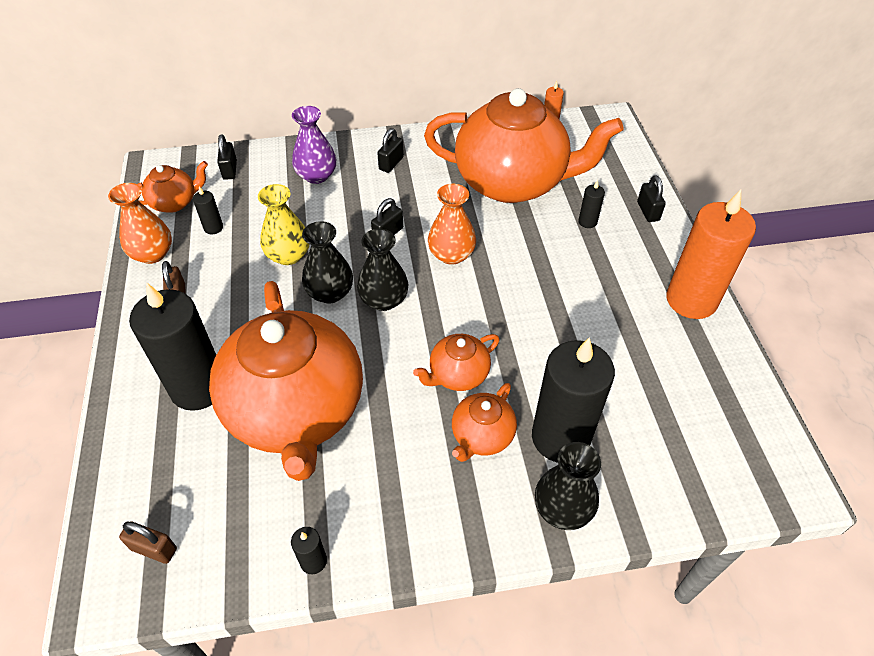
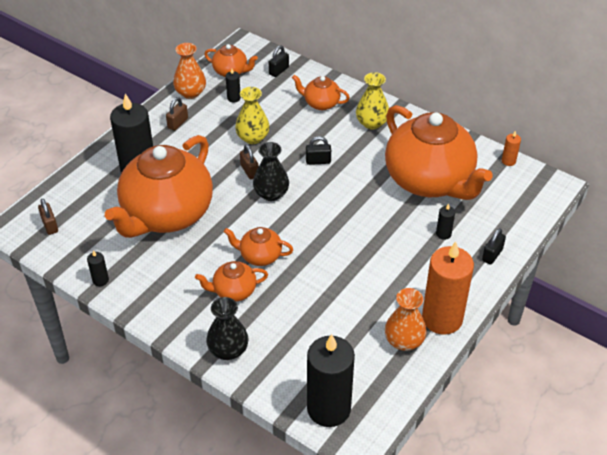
camera: 45 degrees right, 5 degrees down
(316, 175) = (321, 103): purple vase -> orange teapot
(330, 292) = (249, 171): black vase -> brown padlock
(391, 163) = (371, 123): black padlock -> yellow vase
(451, 254) = (337, 196): orange vase -> orange vase (404, 341)
(560, 437) = (270, 322): black candle -> black candle (328, 408)

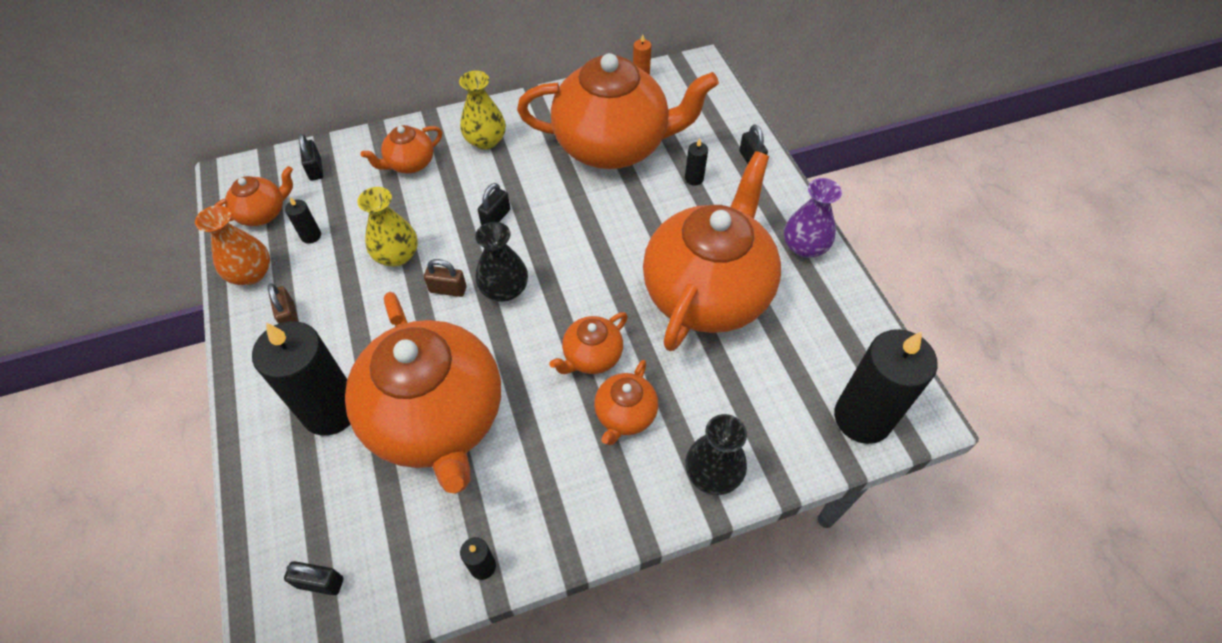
camera: 55 degrees left, 10 degrees up
(50, 225) = (320, 582): brown padlock -> black padlock
(355, 286) = (707, 292): none -> orange teapot
(404, 341) = (812, 295): orange vase -> none
(442, 318) = (804, 247): orange candle -> purple vase

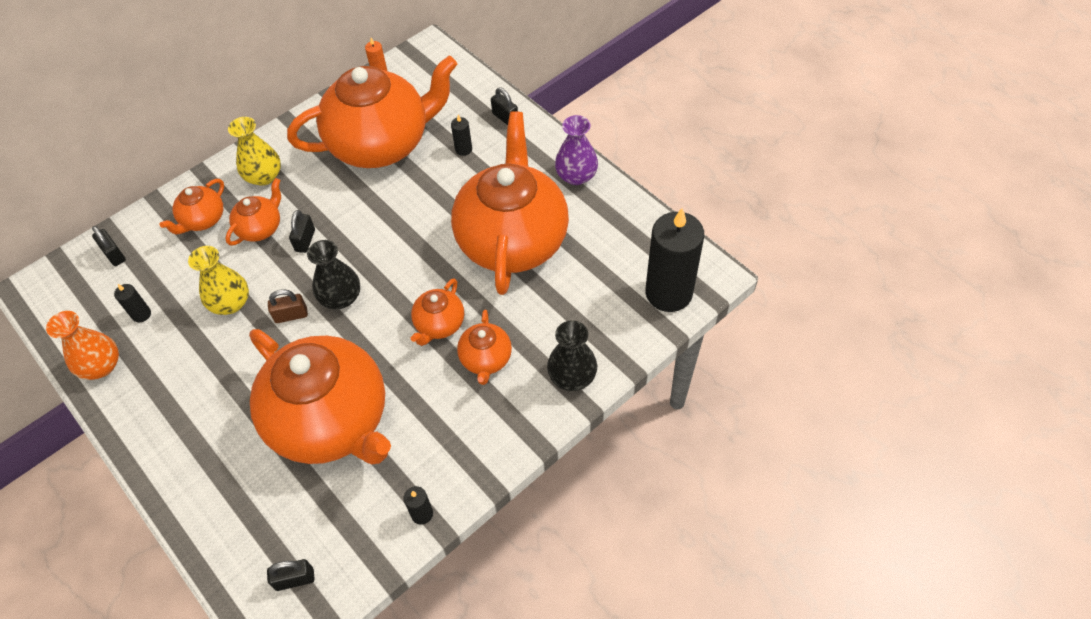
camera: 20 degrees left, 0 degrees up
(263, 213) = (84, 310): orange teapot -> orange teapot (261, 228)
(289, 317) = (158, 389): brown padlock -> none
(331, 410) = (236, 449): black candle -> none

